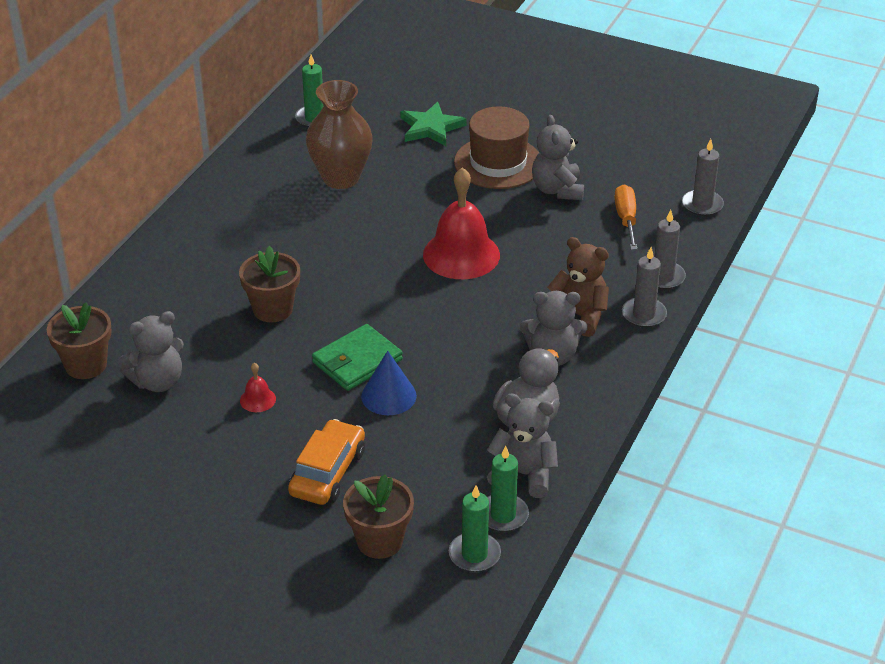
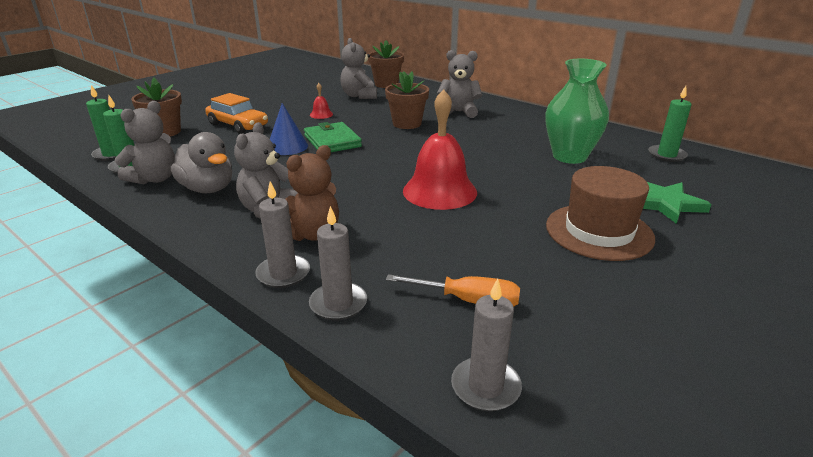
camera: 105 degrees right, 10 degrees down
(341, 178) = (569, 156): brown vase -> green vase
(557, 190) = (541, 260): grey teddy bear -> grey teddy bear (458, 112)

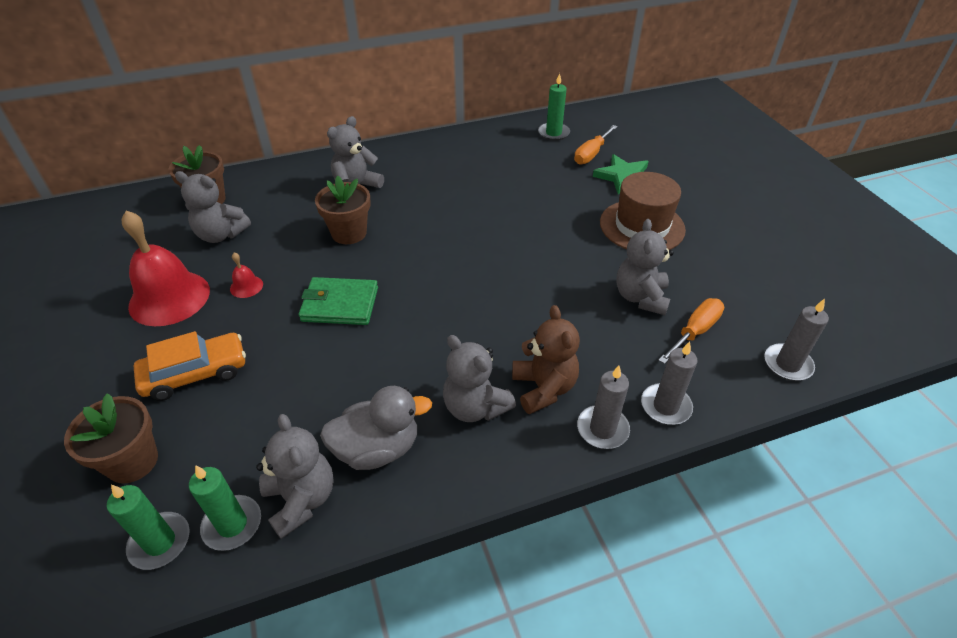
camera: 60 degrees left, 15 degrees up
(287, 146) = (318, 346): blue cone -> none
(439, 191) = (521, 275): red bell -> red bell (169, 298)
(483, 255) = (640, 297): none -> grey teddy bear
(569, 156) = (516, 176): green vase -> none
(671, 179) = (591, 154): none -> orange screwdriver

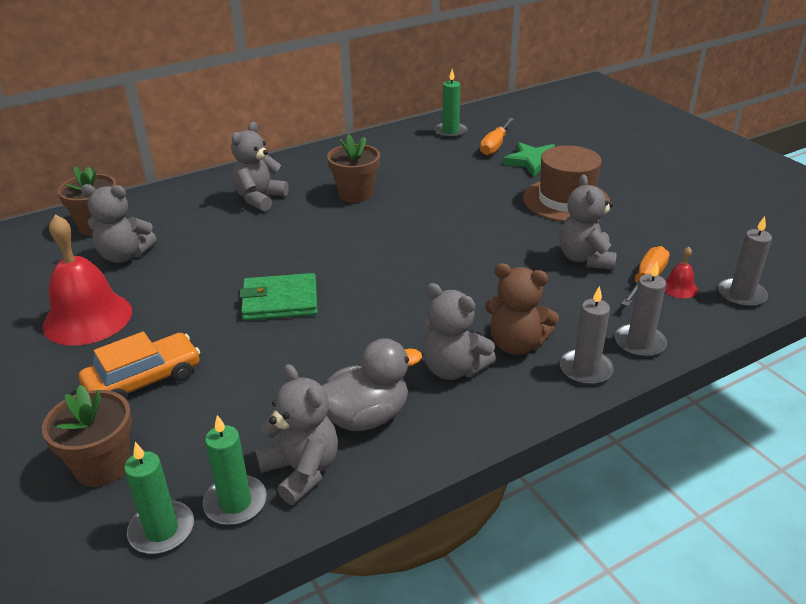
camera: 10 degrees left, 10 degrees down
(246, 286) = (171, 298): red bell -> red bell (679, 288)
(349, 233) = (266, 239): brown flower pot -> brown flower pot (355, 194)
(543, 388) = (516, 344): brown teddy bear -> brown teddy bear turned 135 degrees clockwise

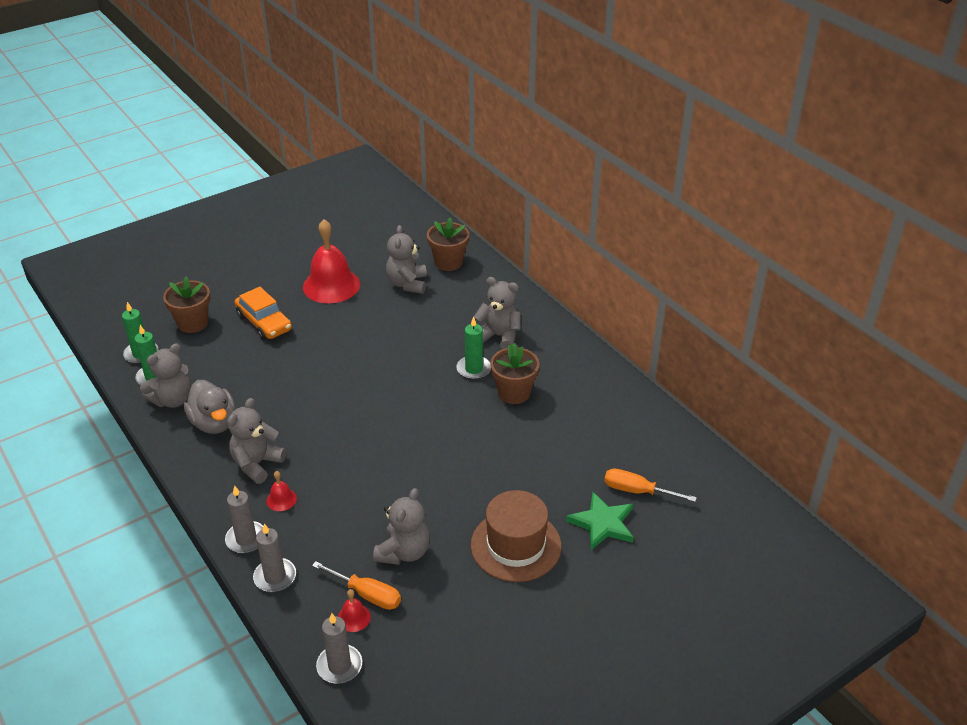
camera: 85 degrees right, 5 degrees up
(280, 301) = (346, 368): green wallet -> none
(450, 132) = (666, 454): green candle -> green candle (473, 369)
(516, 344) = (281, 499): brown teddy bear -> red bell
(585, 259) = (403, 552): grey teddy bear -> grey teddy bear turned 120 degrees clockwise

